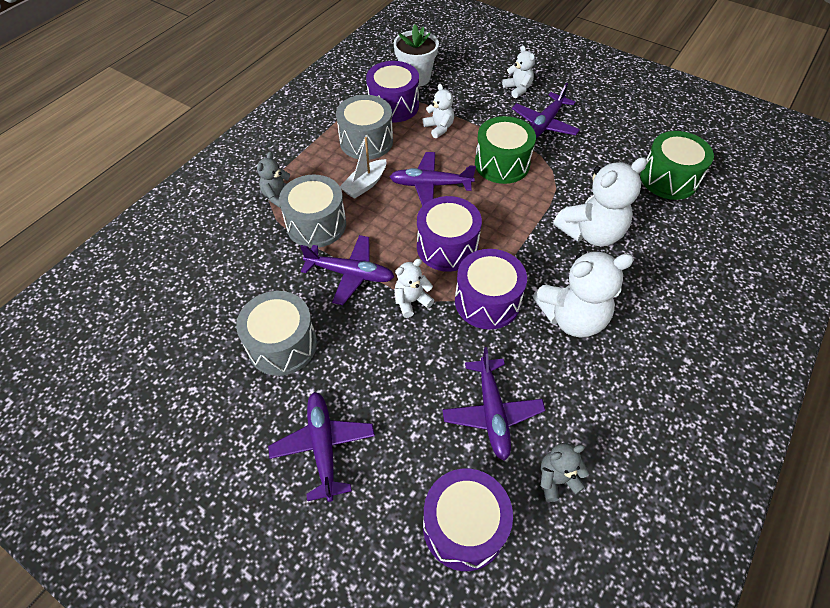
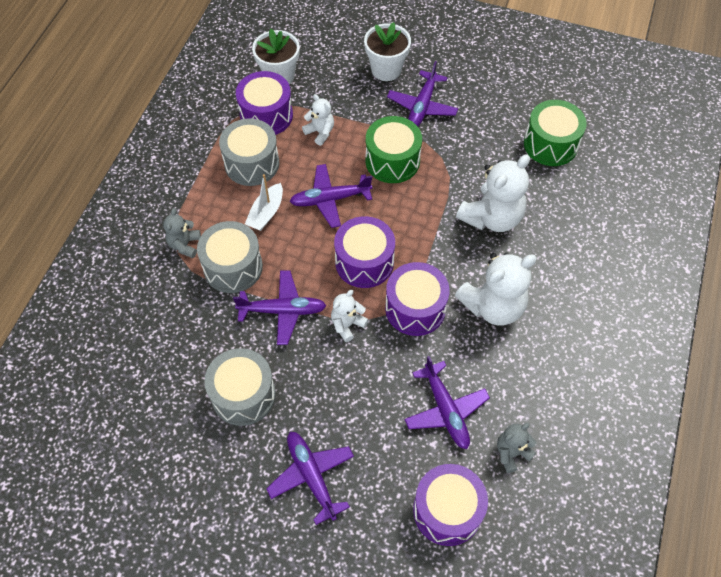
camera: 15 degrees left, 5 degrees up
(518, 89) = (386, 69): white teddy bear -> white flower pot

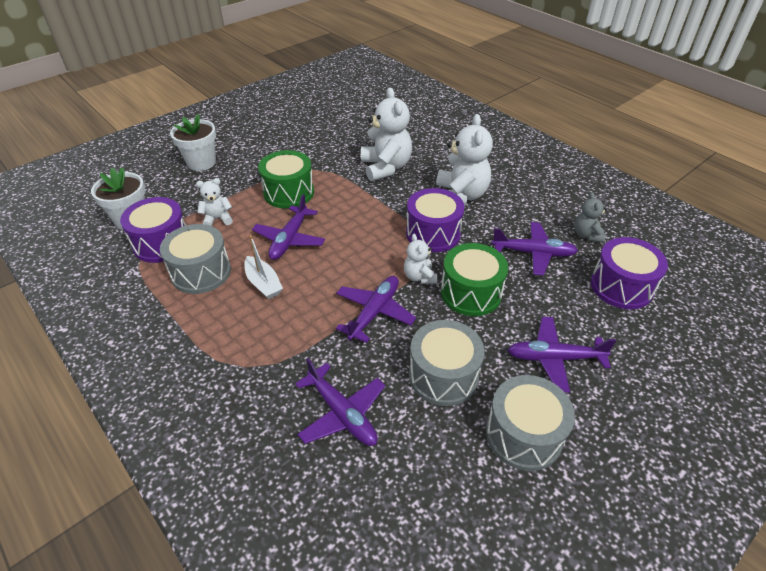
camera: 60 degrees left, 15 degrees down
(185, 245) = (240, 356): grey teddy bear -> none
(233, 267) = (299, 329): grey drum -> grey drum (523, 435)
(364, 262) = (368, 244): purple drum -> none
(422, 107) = (256, 160): purple plane -> purple plane (342, 413)
(550, 144) = (351, 122): green drum -> green drum (471, 293)

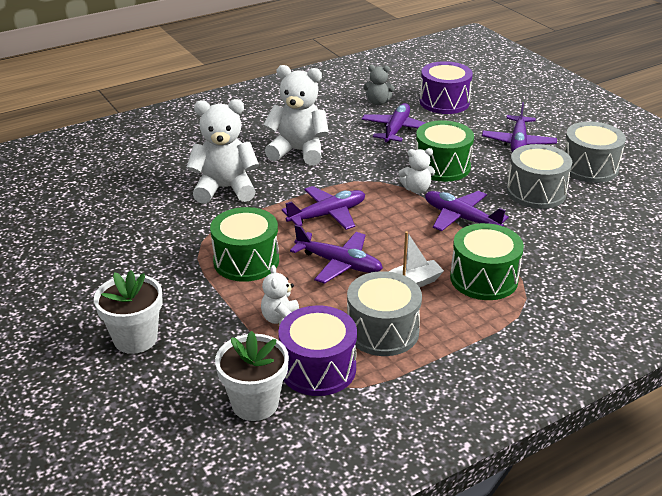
camera: 80 degrees left, 10 degrees down
(273, 333) = (484, 279): none -> green drum
(342, 413) = (577, 244): purple plane -> purple plane (327, 215)
(433, 233) = (355, 174): purple drum -> none

